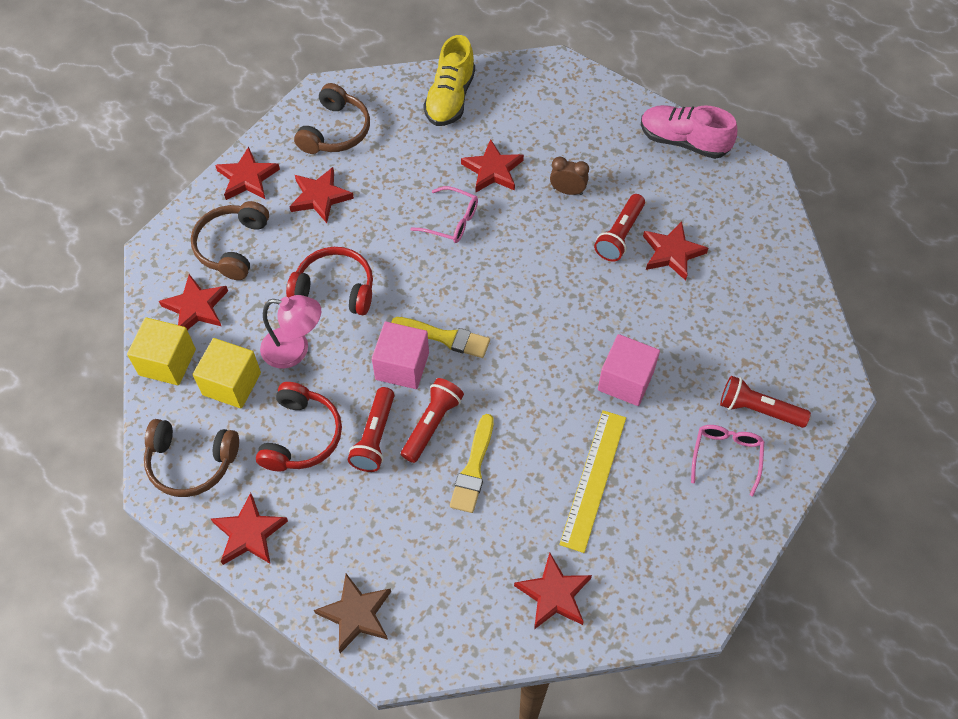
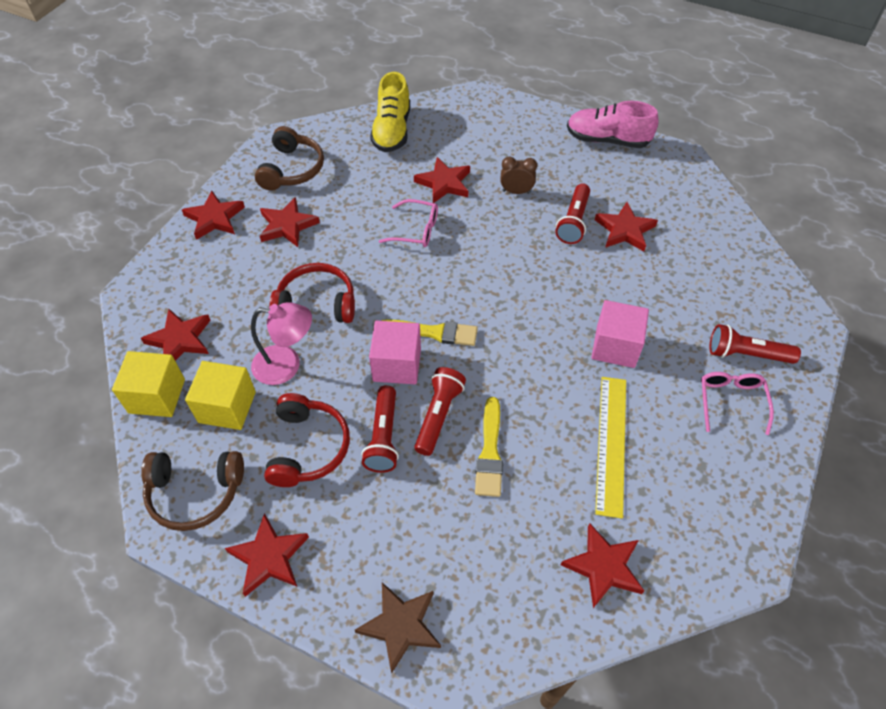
camera: 10 degrees left, 5 degrees down
(232, 246) = (208, 279): brown headphones -> none

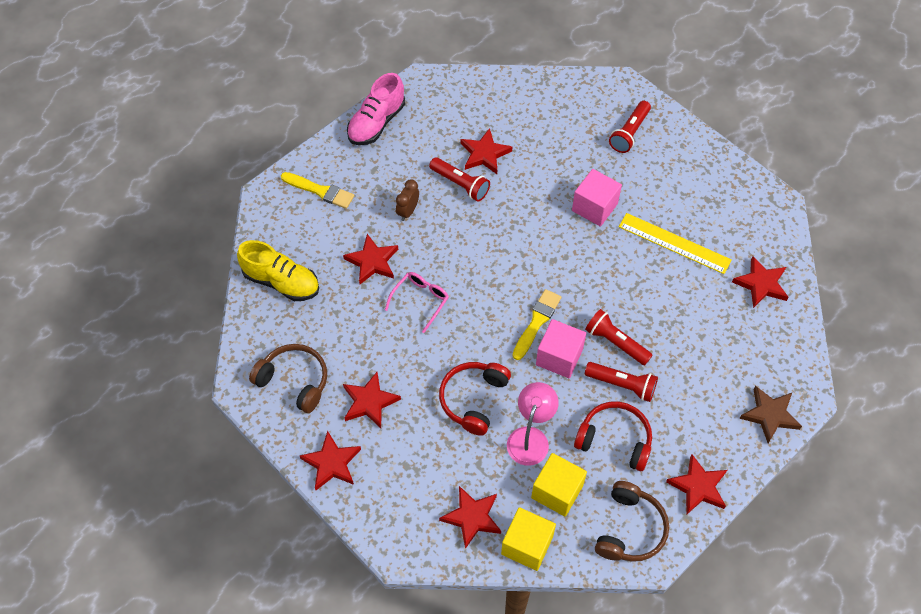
camera: 70 degrees left, 5 degrees up
(490, 452) = (657, 319): yellow brush -> yellow brush (320, 191)
(731, 401) = (664, 160): pink glasses -> none

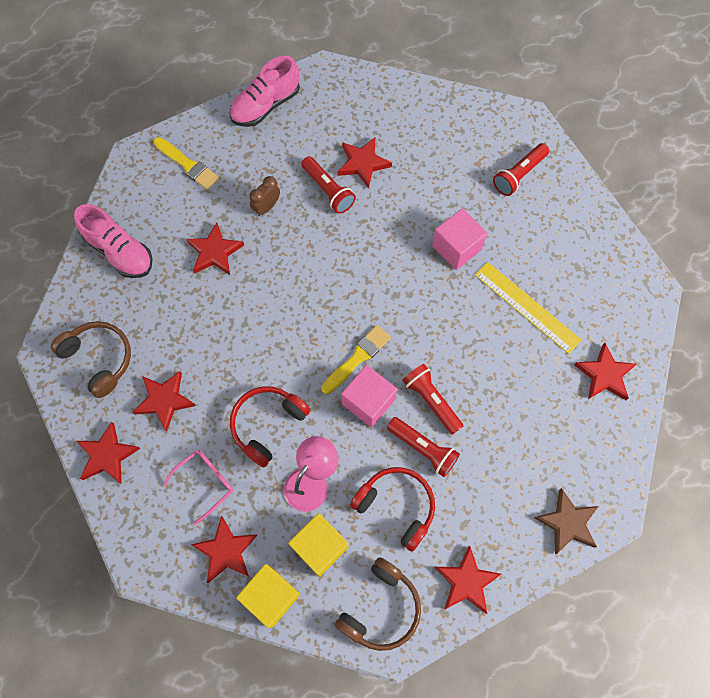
camera: 15 degrees right, 10 degrees up
(281, 282) = (120, 252): yellow shoe -> pink shoe
(420, 300) = (248, 305): pink glasses -> pink glasses (205, 483)

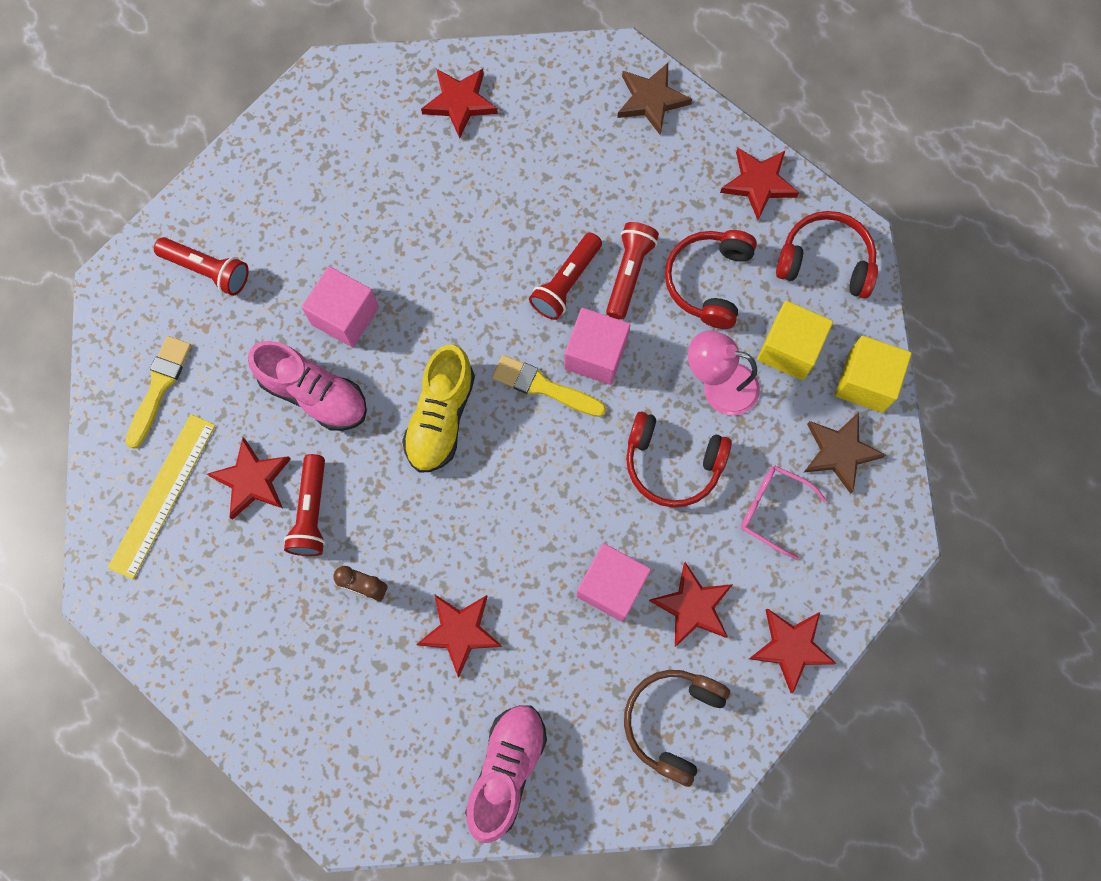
camera: 110 degrees left, 5 degrees up
(188, 165) = (333, 733): yellow brush -> yellow brush (159, 387)
(202, 353) = (611, 586): none -> pink cube
(226, 551) = (839, 452): red star -> brown star
(266, 105) = (193, 659): pink shoe -> pink shoe (314, 394)
(328, 190) = (311, 512): red flashlight -> red flashlight turned 150 degrees clockwise
(361, 284) = (441, 417): none -> yellow shoe
(381, 608) = (825, 261): brown headphones -> red headphones
(527, 307) = (401, 209): yellow ruler -> yellow ruler (162, 495)

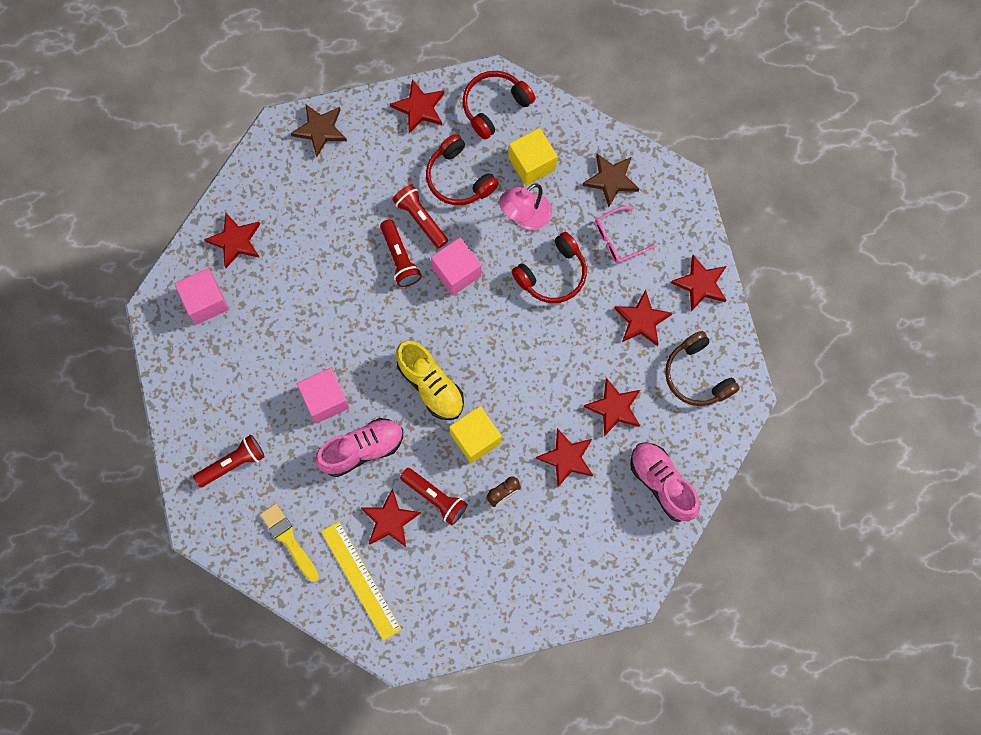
camera: 55 degrees left, 0 degrees up
(543, 387) = (455, 314): yellow brush -> none
(561, 647) = (614, 408): none -> red star
(611, 586) = (599, 356): pink cube -> pink cube (205, 302)
(865, 382) = (581, 137): yellow cube -> yellow cube (475, 438)

